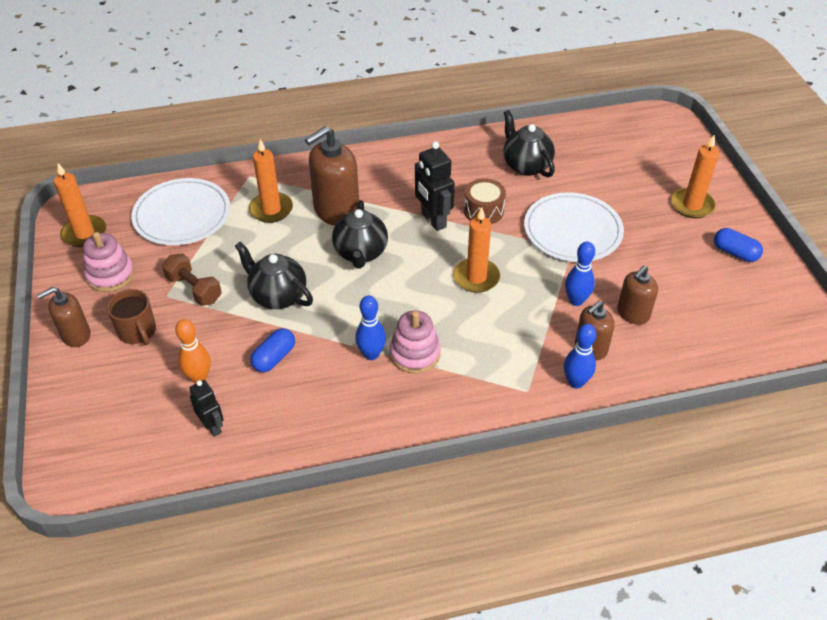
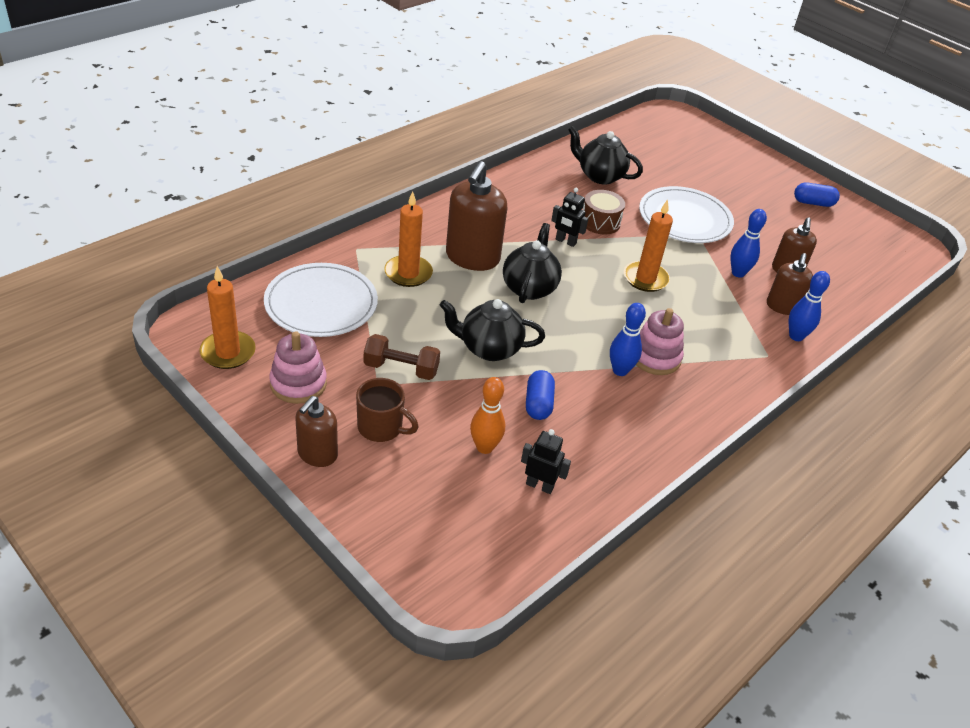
camera: 35 degrees left, 5 degrees down
(361, 253) = (529, 288): black teapot -> black teapot turned 135 degrees counterclockwise
(433, 220) = (565, 241): black robot -> black robot, size x0.64
(692, 205) = (752, 175): orange candle -> none

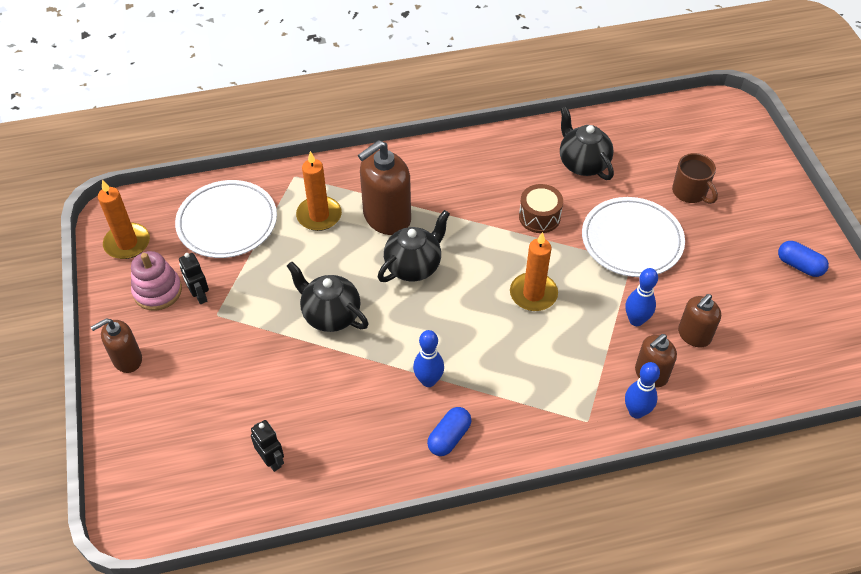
camera: 35 degrees right, 10 degrees up
(381, 428) = (190, 355): brown mug -> brown mug (690, 192)
(401, 368) = (244, 307): brown dumbbell -> none
(484, 447) = (255, 406): orange bowling pin -> none
(538, 404) = (330, 384): blue capsule -> blue capsule (449, 437)
(565, 241) = (487, 228): black robot -> black robot (199, 295)
(655, 357) = (472, 380): pink stacking toy -> none

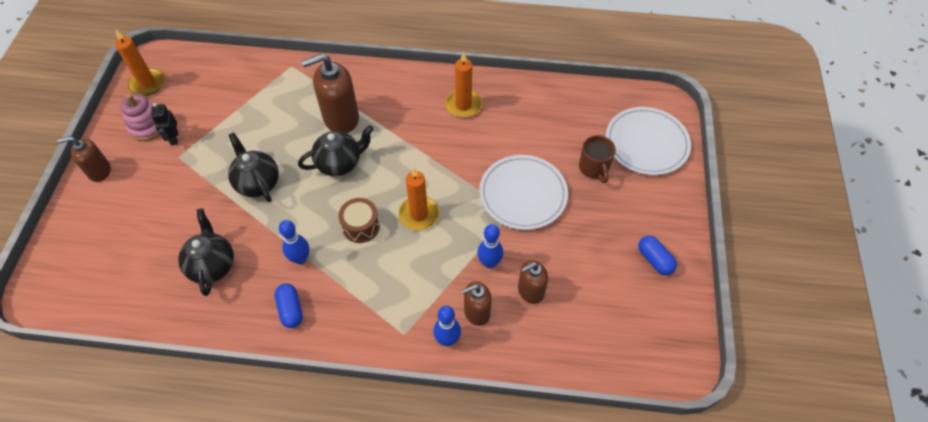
camera: 20 degrees right, 5 degrees up
(227, 222) = (224, 88): white plate -> white plate (646, 143)
(272, 460) = (154, 282): black robot -> none
(319, 215) = (292, 102): orange candle -> orange candle (463, 105)
(449, 437) = (290, 309): blue capsule -> blue capsule turned 75 degrees counterclockwise
(539, 217) = (458, 152): brown drum -> brown drum (361, 226)
(582, 164) = (517, 118): black teapot -> black teapot (212, 265)

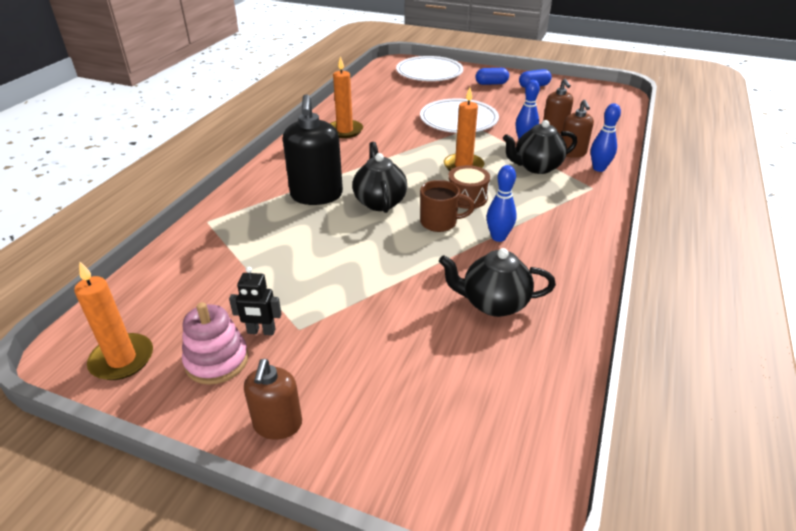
camera: 75 degrees left, 20 degrees down
(257, 183) = (380, 260): black teapot -> black teapot (536, 167)
(290, 309) = (562, 249): blue capsule -> blue capsule (491, 84)
(341, 118) = (316, 195): brown soap dispenser -> black soap dispenser
(594, 168) = (444, 92): brown mug -> brown mug (440, 222)

